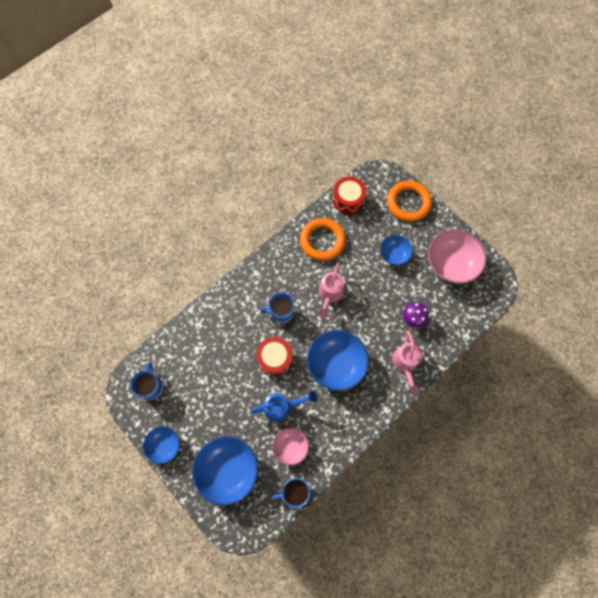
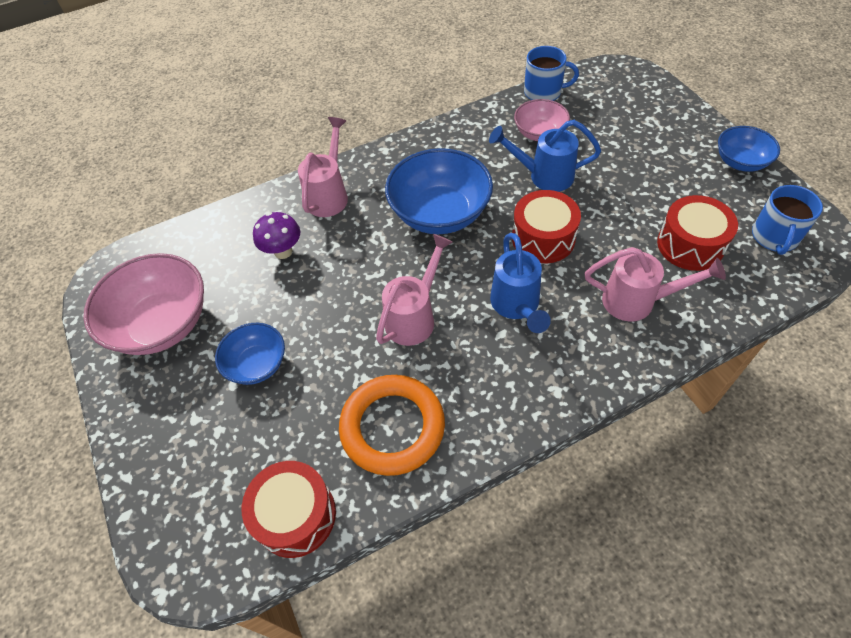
camera: 160 degrees left, 15 degrees down
(196, 371) = (690, 245): none -> red drum
(222, 328) = (638, 301): none -> pink watering can
(228, 470) = (637, 124): blue bowl -> none
(281, 312) = (517, 307): blue mug -> blue watering can
(408, 203) = (165, 471): orange ring -> none

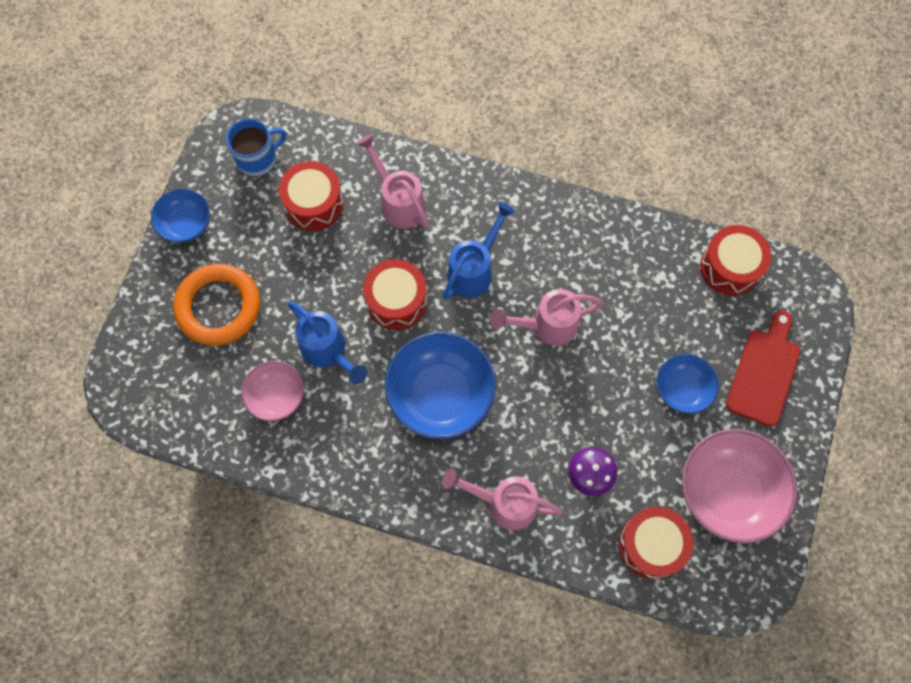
camera: 140 degrees left, 15 degrees up
(189, 440) = (764, 372): none -> red cutting board
(201, 249) = (651, 545): none -> red drum
(329, 194) = (503, 503): pink watering can -> pink watering can turned 45 degrees clockwise
(392, 427) = (631, 266): orange ring -> orange ring (218, 307)
(543, 92) = (213, 438): blue mug -> none

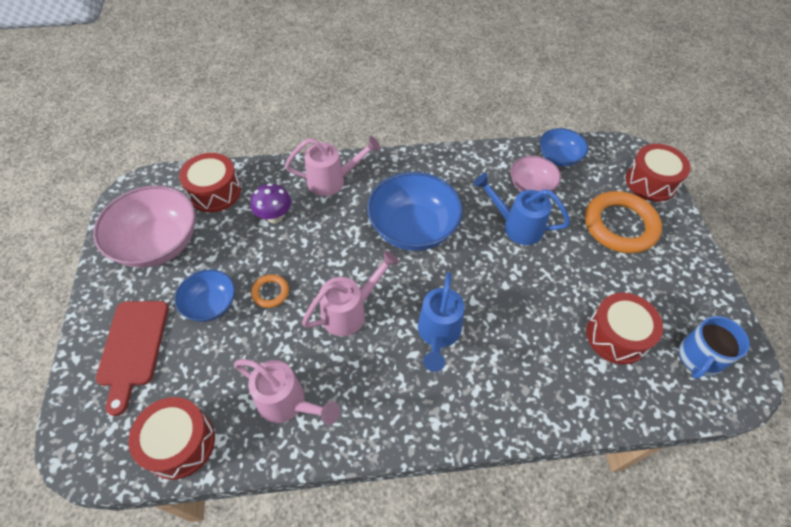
camera: 155 degrees right, 15 degrees down
(186, 224) = (701, 274): blue bowl -> blue bowl (559, 157)
(396, 301) = (489, 282): red drum -> red drum (650, 182)
(398, 202) = (544, 370): pink watering can -> pink watering can (288, 403)
(619, 379) = (270, 292): none -> orange ring

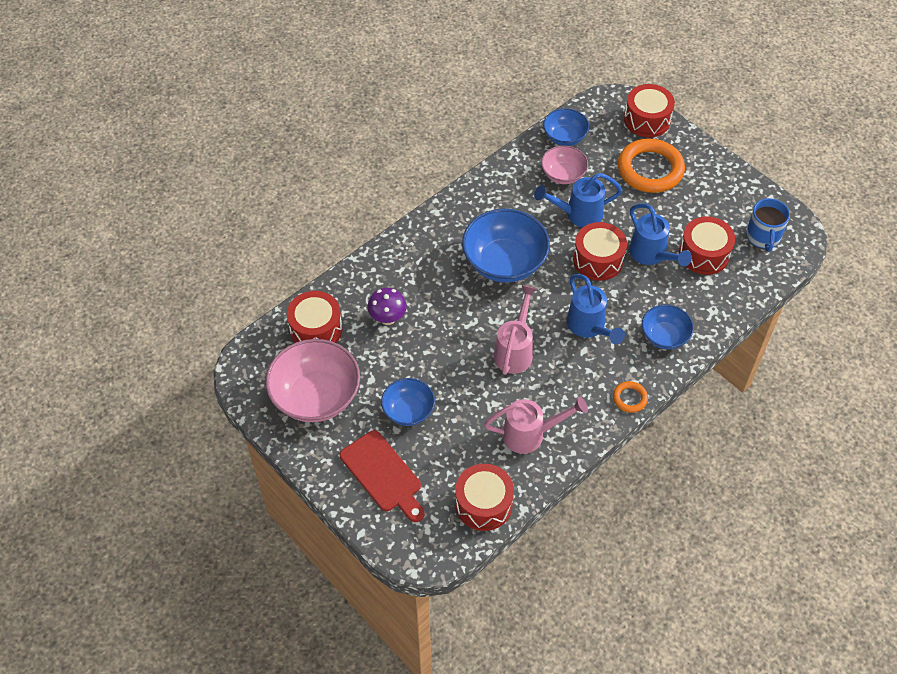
camera: 35 degrees left, 0 degrees up
(270, 292) = (444, 374): orange ring -> orange ring (630, 398)
(333, 181) = (405, 261): pink watering can -> none
(501, 277) = (598, 260): none -> red drum
(507, 394) = (664, 336): none -> blue bowl
(558, 304) = (651, 255): none -> blue watering can

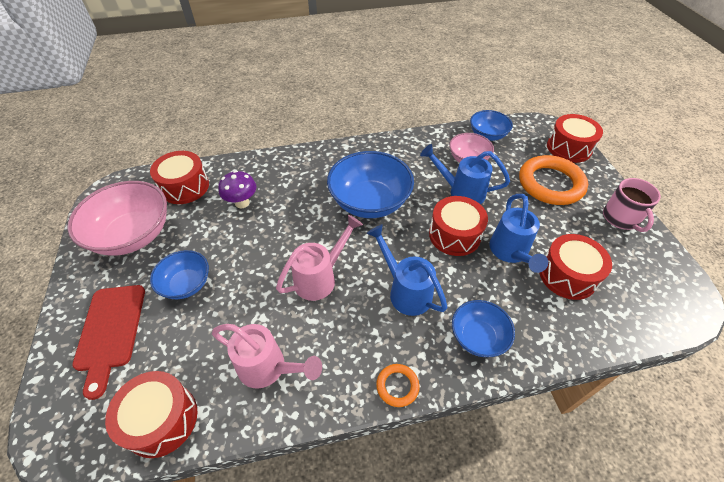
camera: 30 degrees right, 5 degrees down
(589, 327) = (405, 290): blue watering can -> blue watering can turned 135 degrees clockwise
(722, 180) = (621, 218): none -> pink mug
(763, 237) = (644, 287): blue mug -> none

